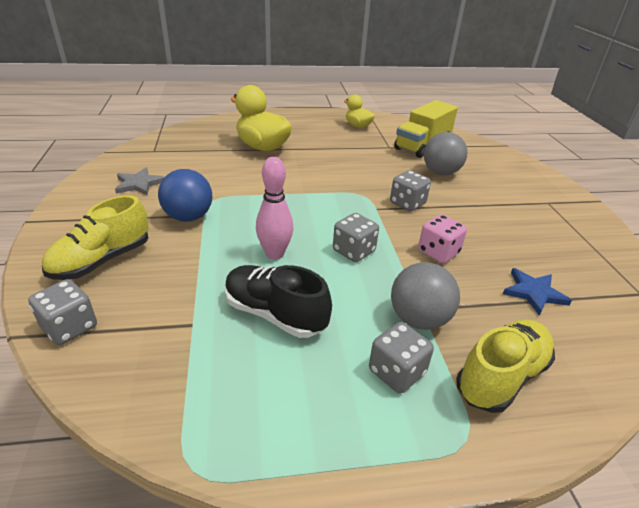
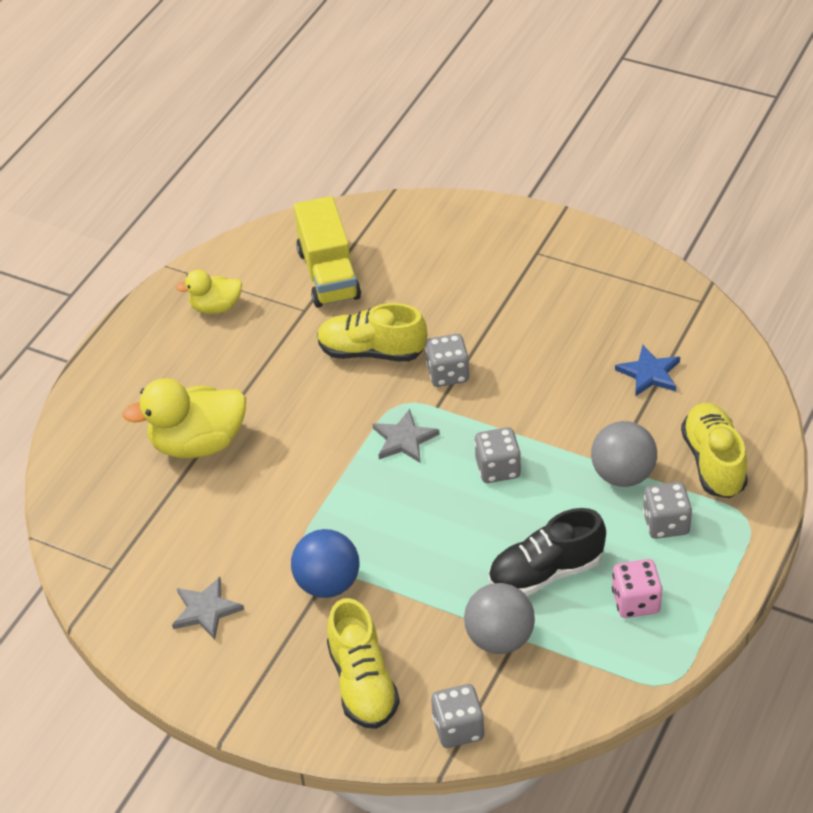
camera: 50 degrees left, 10 degrees up
(274, 254) = (455, 535): pink bowling pin -> none
(336, 205) = (404, 439): none -> grey star
(388, 173) = (371, 352): none -> yellow shoe
(438, 252) = (548, 403): pink dice -> pink dice (636, 601)
(440, 172) = (407, 301): grey ball -> grey ball (499, 639)

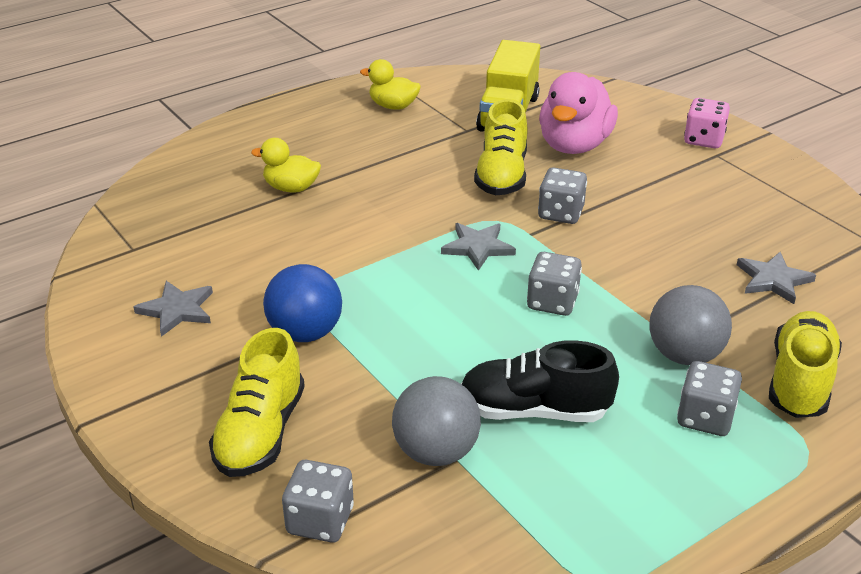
camera: 25 degrees right, 10 degrees down
(198, 444) = (291, 188): yellow duck -> yellow duck, size x0.58
(371, 352) = (502, 175): yellow shoe -> yellow shoe turned 120 degrees counterclockwise
(411, 290) = (574, 145): none -> pink duck
(636, 601) = (617, 480): pink dice -> pink dice (703, 140)
(649, 373) = (773, 280): blue star -> grey star

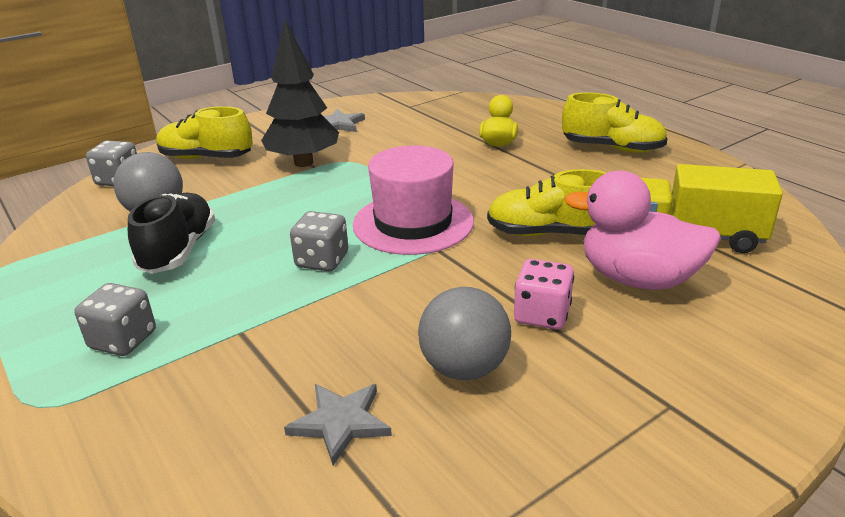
camera: 90 degrees right, 5 degrees down
(305, 333) = (304, 163): blue ball -> black tree
(393, 106) = (669, 174): yellow duck -> none
(478, 247) = (413, 223): grey star -> pink hat
(561, 213) = (479, 267): grey dice -> none
(684, 355) = (218, 334): grey ball -> grey ball (464, 368)
(703, 140) = (713, 395): pink dice -> pink dice (542, 315)
(799, 381) = (142, 416): yellow shoe -> yellow shoe (612, 148)

